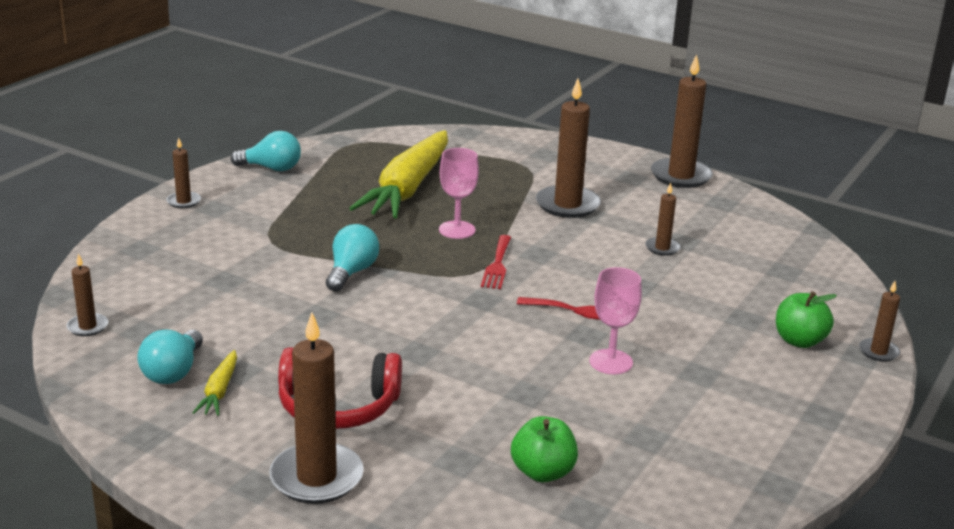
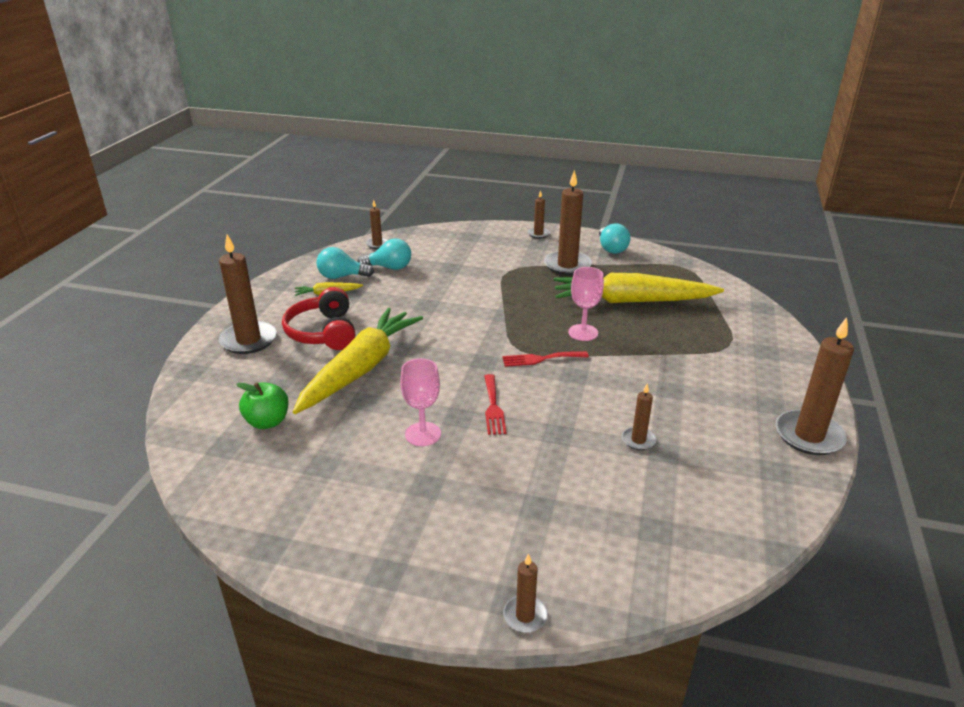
camera: 75 degrees right, 5 degrees up
(351, 272) = (488, 304): turquoise light bulb -> turquoise light bulb (389, 267)
(453, 386) = (361, 369): none -> yellow carrot
(567, 205) = (675, 376): brown candle -> brown candle (567, 265)
(799, 341) = (515, 549): green apple -> none

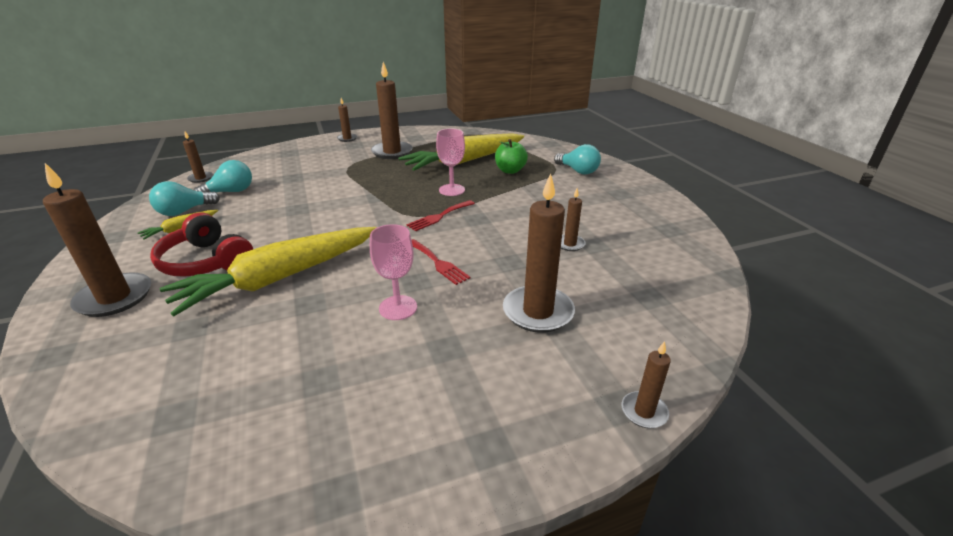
camera: 35 degrees left, 0 degrees up
(267, 422) = (212, 366): green apple -> green apple (510, 171)
(361, 369) = (279, 278): yellow carrot -> yellow carrot turned 120 degrees counterclockwise
(611, 249) = (414, 135): turquoise light bulb -> turquoise light bulb (578, 171)
(809, 436) = (661, 203): brown candle -> brown candle (538, 312)

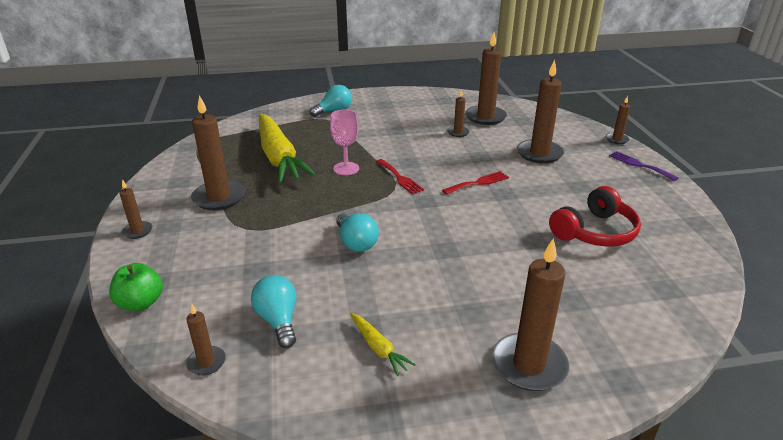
camera: 80 degrees left, 0 degrees up
(184, 211) = (326, 355): turquoise light bulb -> turquoise light bulb (356, 243)
(206, 261) = (462, 310): red headphones -> red headphones (594, 232)
(279, 278) = (496, 258): yellow carrot -> none
(398, 308) = (537, 201): pink goblet -> none
(510, 171) = (316, 138): green apple -> green apple (141, 303)
(543, 435) = (639, 165): none -> purple fork
(636, 263) = (485, 117): none -> brown candle

